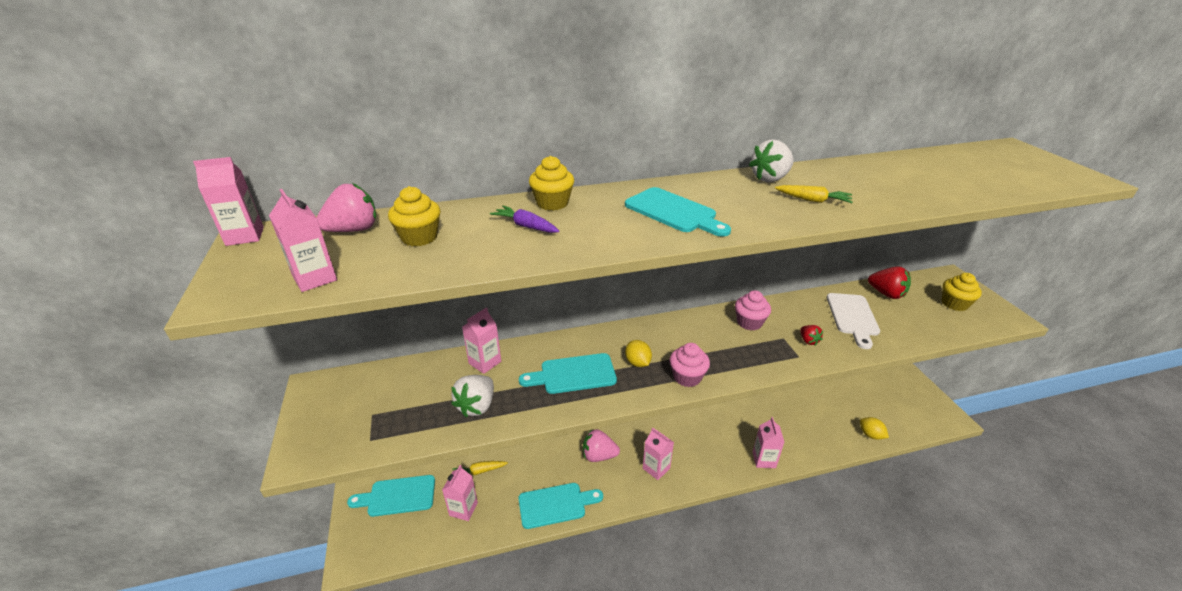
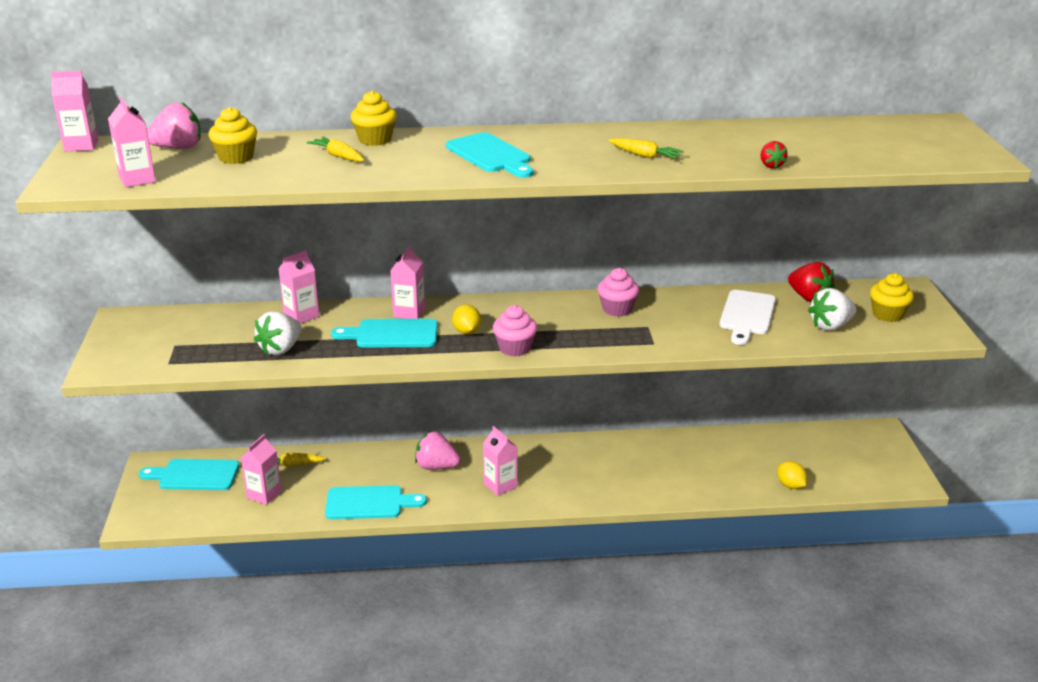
camera: 10 degrees right, 5 degrees down
(526, 226) = (338, 156): purple carrot -> yellow carrot
(764, 459) = (637, 493): pink carton -> pink carton (409, 312)
(770, 178) = (619, 134): white strawberry -> white strawberry (830, 326)
(808, 341) = (675, 331): red strawberry -> red strawberry (771, 165)

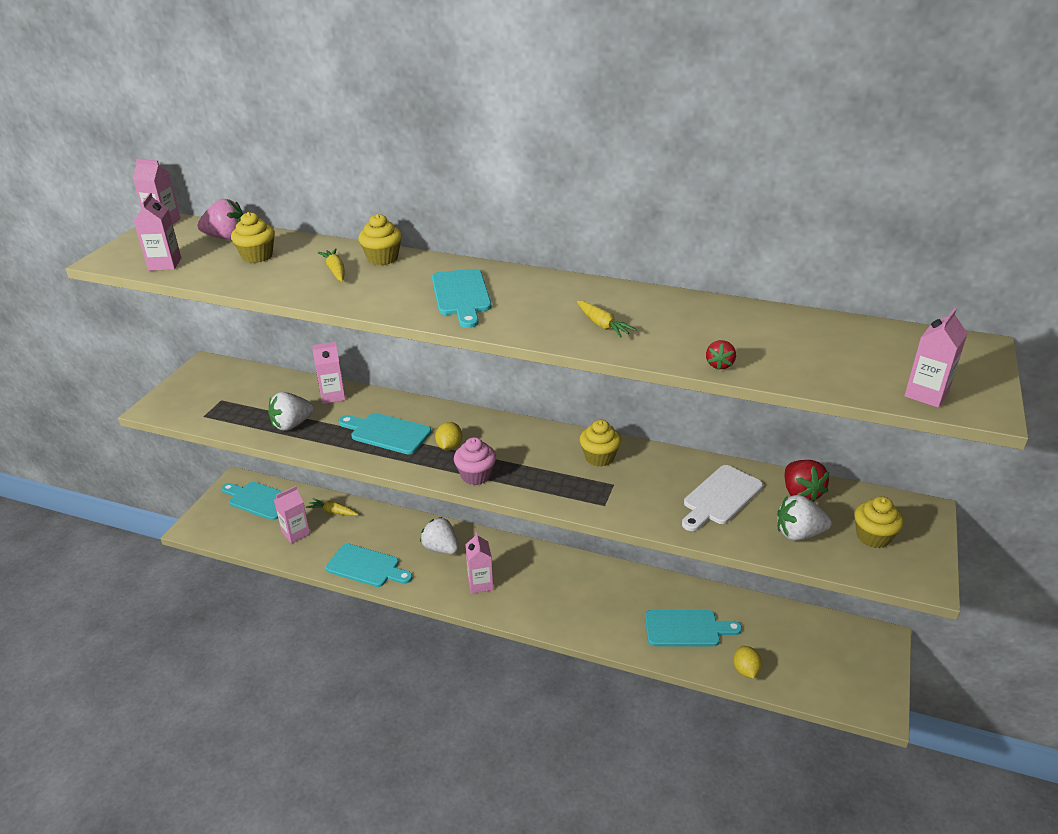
camera: 25 degrees right, 5 degrees up
(409, 312) = (418, 414): pink carton -> pink carton (926, 394)
(436, 466) = (441, 548): pink strawberry -> white strawberry
(617, 309) = (599, 457): pink cupcake -> yellow cupcake
(718, 468) = (686, 628): none -> turquoise cutting board

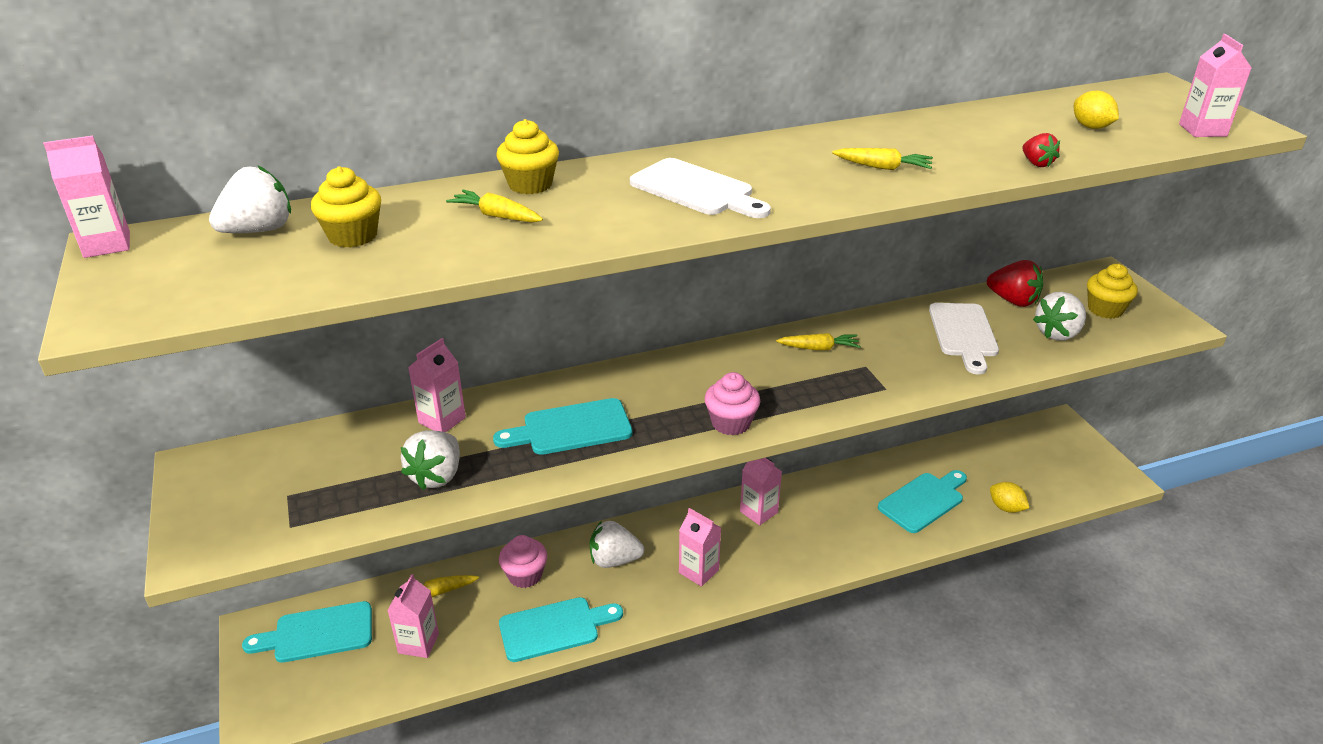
camera: 40 degrees left, 0 degrees up
(165, 264) = (222, 292): pink carton -> pink carton (758, 512)
(227, 237) = (259, 230): pink strawberry -> white strawberry
(385, 528) = (525, 575): none -> pink cupcake
(449, 446) = (661, 408): yellow lemon -> yellow lemon (1091, 127)
(461, 295) = (696, 190): turquoise cutting board -> white cutting board
(599, 457) = (819, 348): yellow cupcake -> yellow carrot

